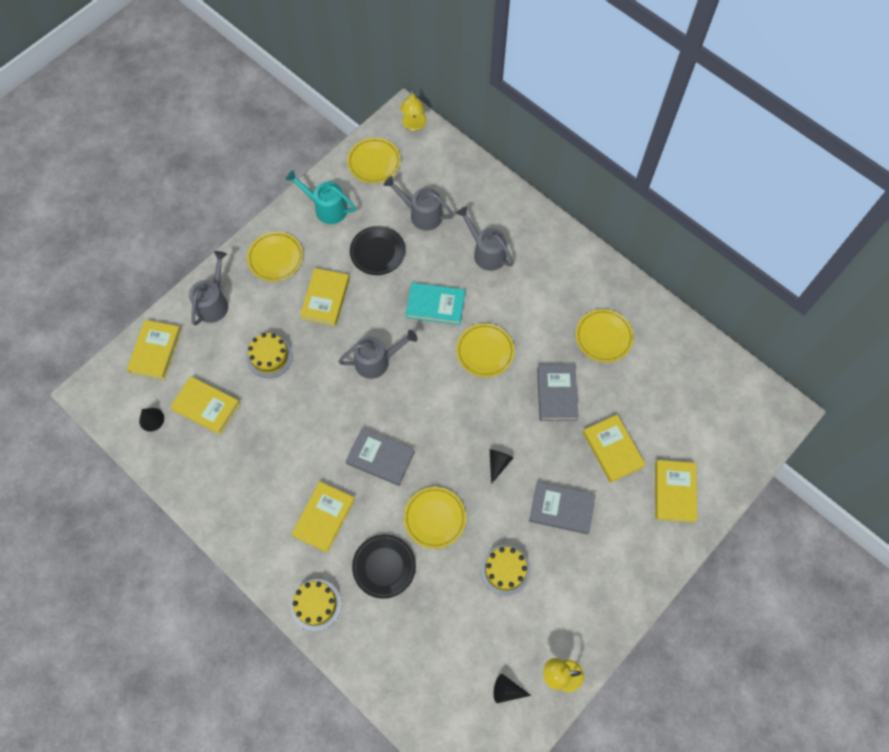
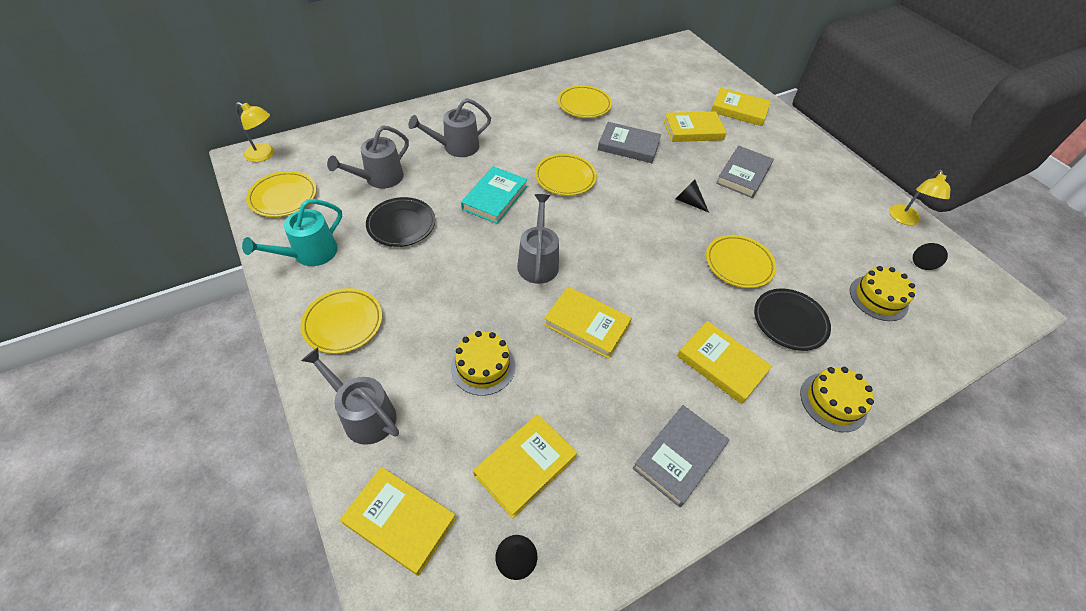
camera: 75 degrees left, 15 degrees down
(325, 298) = (432, 287): yellow book -> yellow book (587, 324)
(380, 458) = (658, 290): grey book -> grey book (679, 456)
(505, 570) = (800, 227): yellow cake -> yellow cake (878, 298)

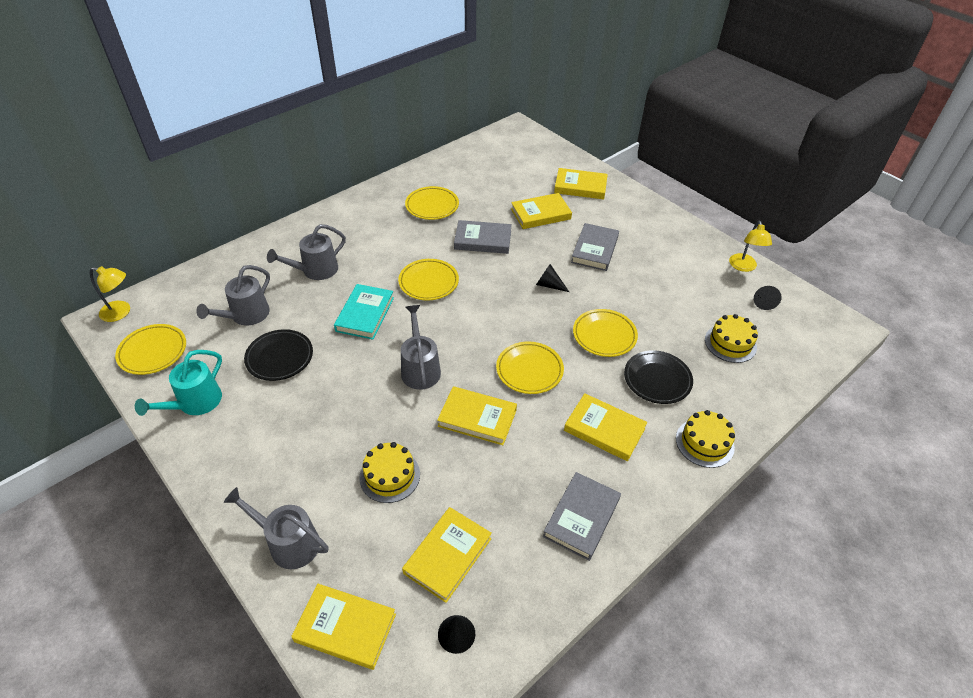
camera: 10 degrees left, 5 degrees down
(343, 323) = (246, 463): yellow plate -> yellow plate (529, 370)

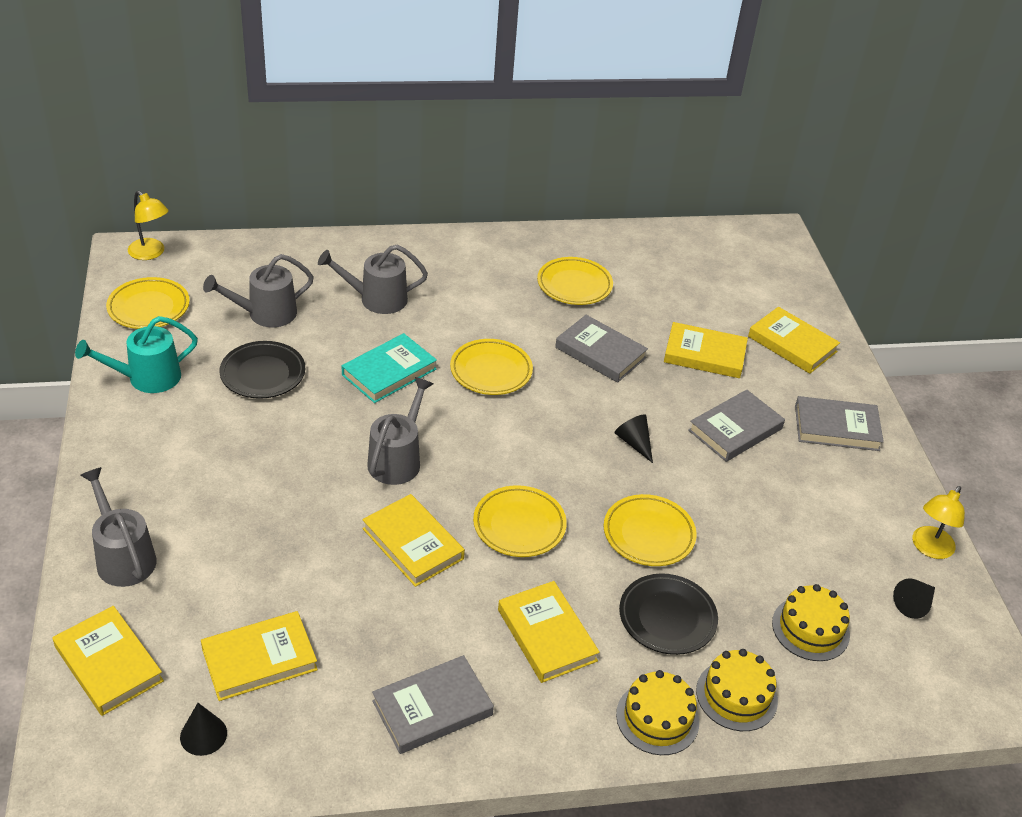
camera: 30 degrees right, 5 degrees down
(390, 476) = (270, 550): yellow cake -> yellow cake (736, 695)
(643, 223) = (836, 428): none -> grey book

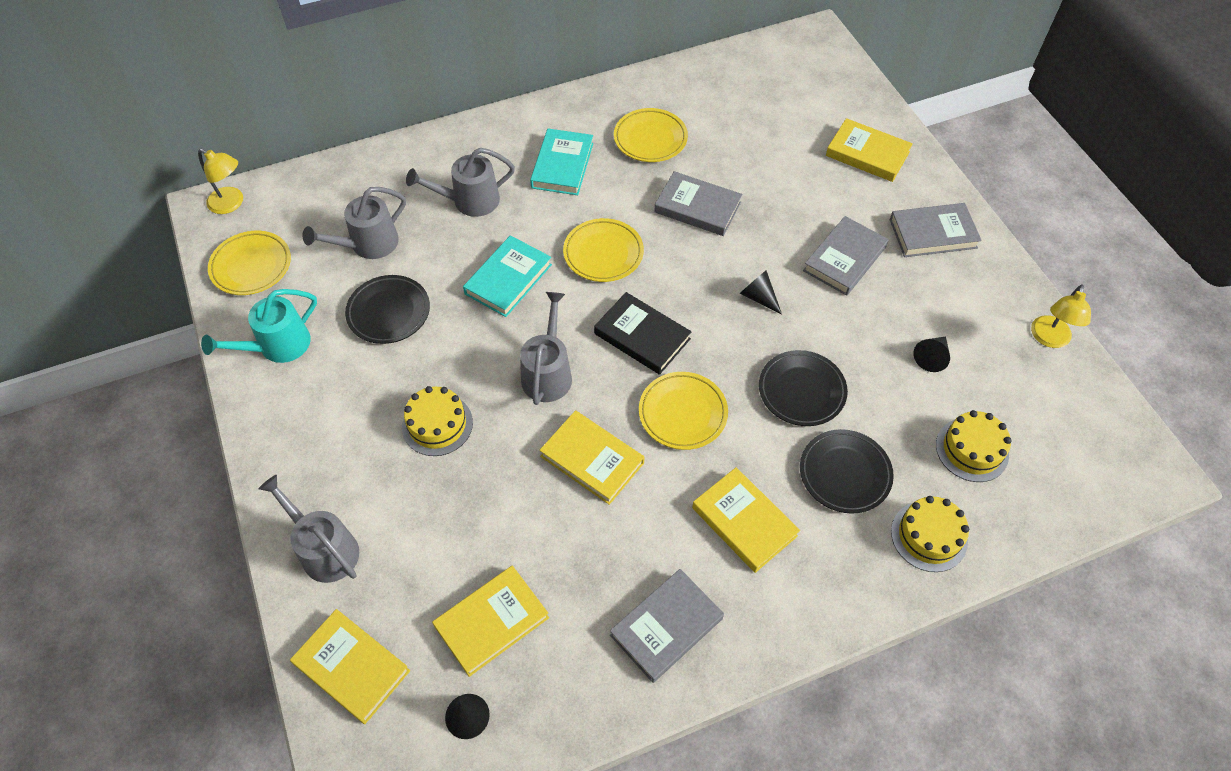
camera: 10 degrees left, 15 degrees up
(478, 289) = (562, 165): none -> turquoise book
(503, 450) = (642, 336): none -> black book
(648, 534) = (801, 391): yellow plate -> black plate
(657, 718) = (867, 579): yellow cake -> yellow cake (437, 424)
(704, 354) = (792, 185): yellow book -> none
(914, 604) = (1052, 399): black cone -> black cone (931, 357)

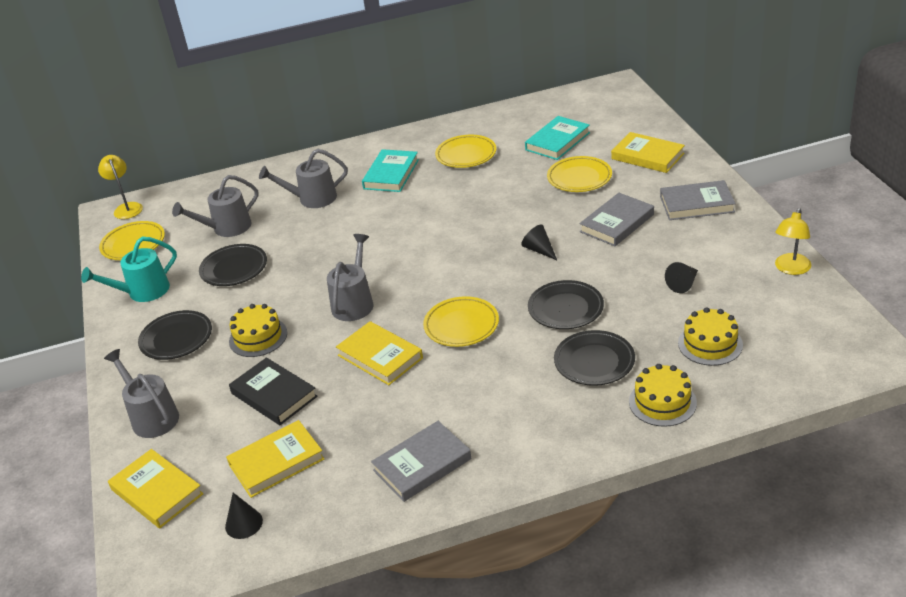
camera: 10 degrees right, 20 degrees down
(231, 204) = (127, 208): yellow lamp -> yellow lamp turned 150 degrees counterclockwise
(334, 424) = (176, 339): none -> black plate
(508, 279) = (333, 245): turquoise book -> turquoise book (557, 141)
(603, 253) = (414, 227): yellow plate -> yellow plate (579, 178)
(642, 336) = (436, 277): black book -> black book (274, 395)
(697, 207) = (497, 195): grey book -> none
(744, 522) = (501, 395): yellow book -> none

